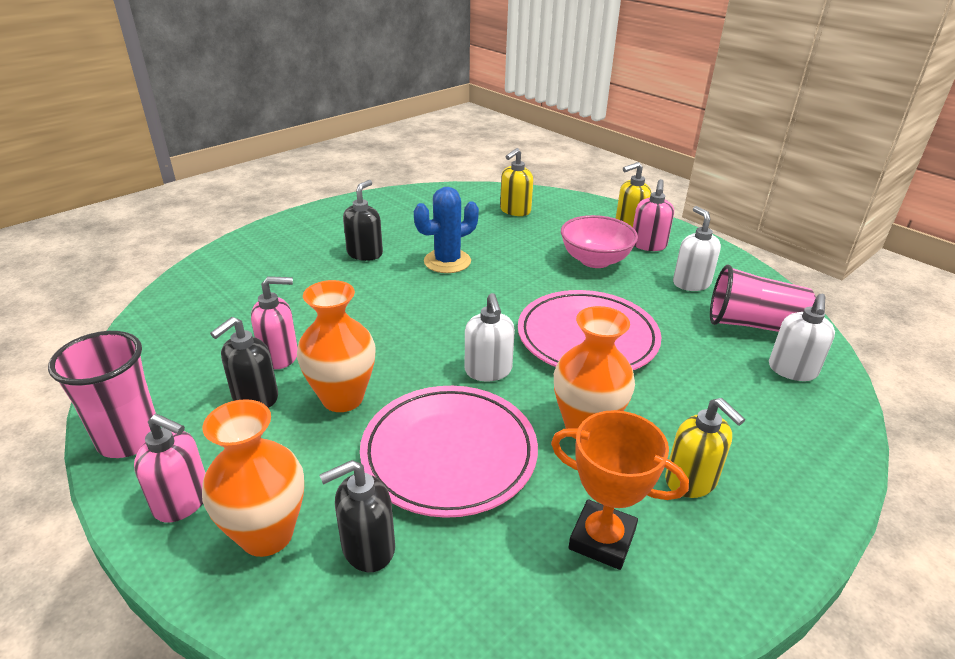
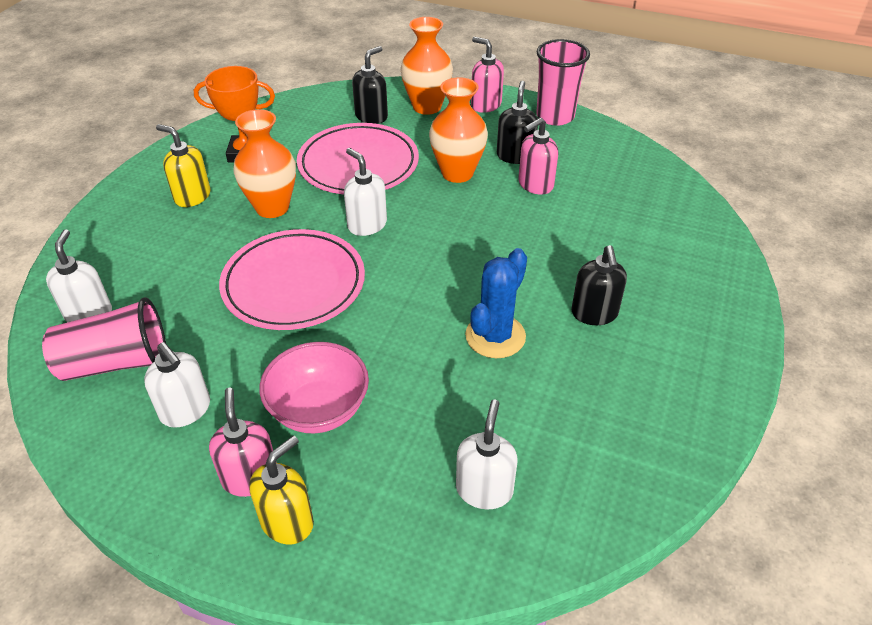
camera: 155 degrees right, 10 degrees up
(182, 501) = (485, 105): pink soap dispenser -> pink soap dispenser turned 45 degrees clockwise
(515, 211) = (484, 489): yellow soap dispenser -> white soap dispenser

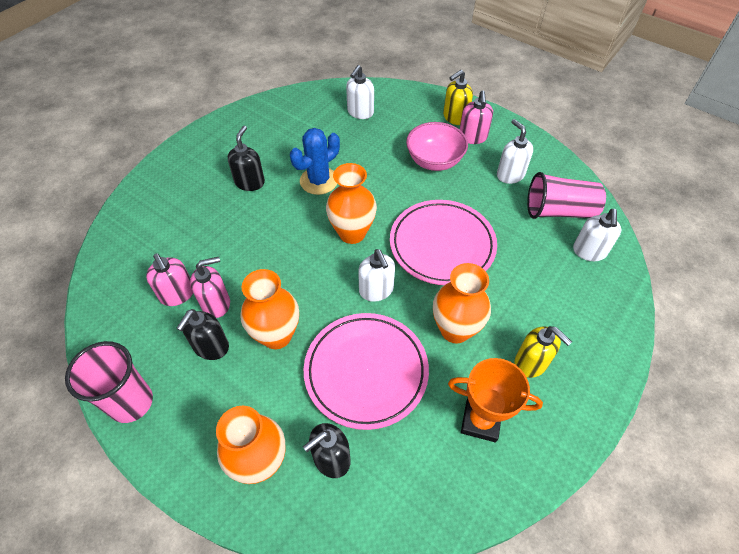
camera: 165 degrees left, 10 degrees up
(417, 276) = (352, 233): none -> orange vase
(485, 105) = (192, 447): pink soap dispenser -> pink soap dispenser (177, 294)

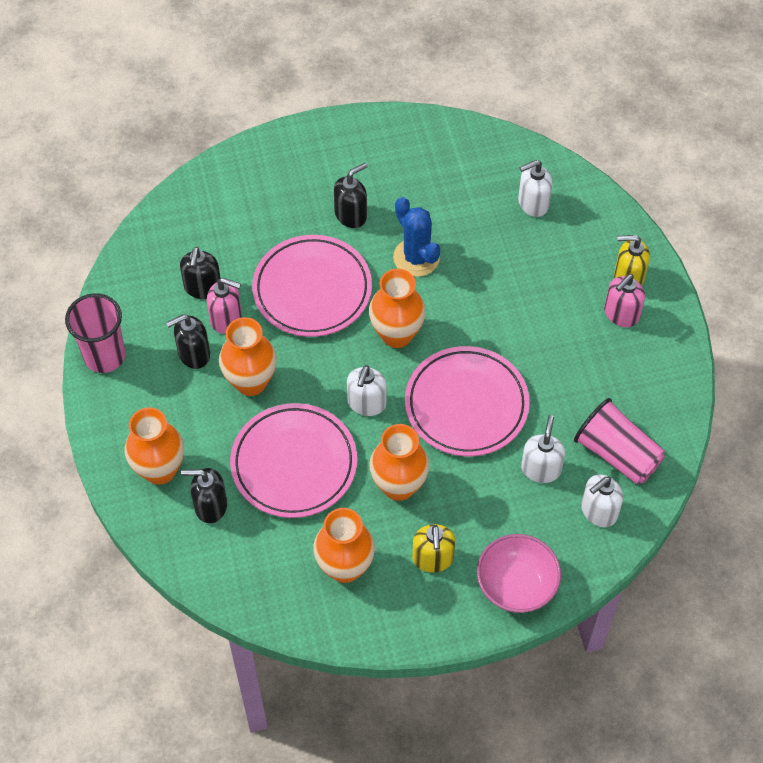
camera: 40 degrees right, 5 degrees up
(177, 294) = (202, 287): pink soap dispenser -> black soap dispenser
(265, 243) = (312, 289): none -> pink plate
(319, 181) = (416, 257): blue cactus -> blue cactus turned 60 degrees clockwise
(434, 161) = (551, 314): pink bowl -> pink bowl (516, 585)
(480, 421) = (345, 567): orange trophy -> orange vase
(510, 175) = (612, 382): white soap dispenser -> white soap dispenser (541, 469)

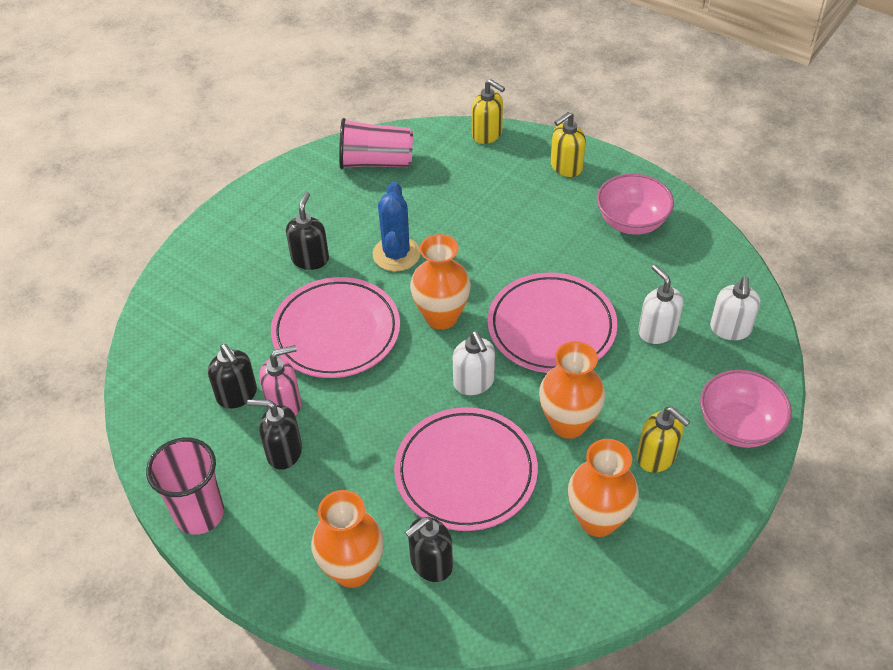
camera: 40 degrees left, 10 degrees down
(193, 354) = (284, 452): black soap dispenser -> black soap dispenser turned 75 degrees clockwise
(251, 382) = (359, 437): orange vase -> none
(416, 257) = (396, 254): blue cactus -> blue cactus turned 75 degrees clockwise
(532, 203) = (443, 164): white soap dispenser -> none
(597, 200) = (487, 134): none -> yellow soap dispenser
(617, 454) = (695, 282): pink cup -> pink cup (376, 162)
(621, 314) = (588, 192): pink soap dispenser -> none
(625, 366) = (631, 222): none -> pink bowl

